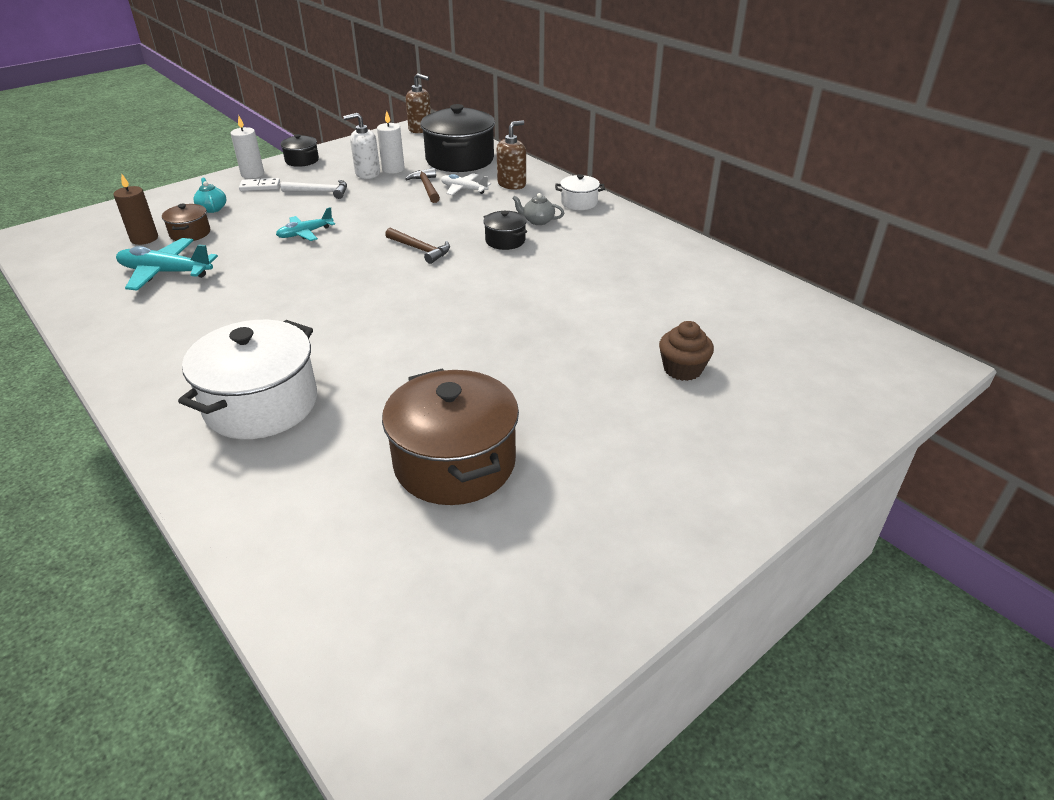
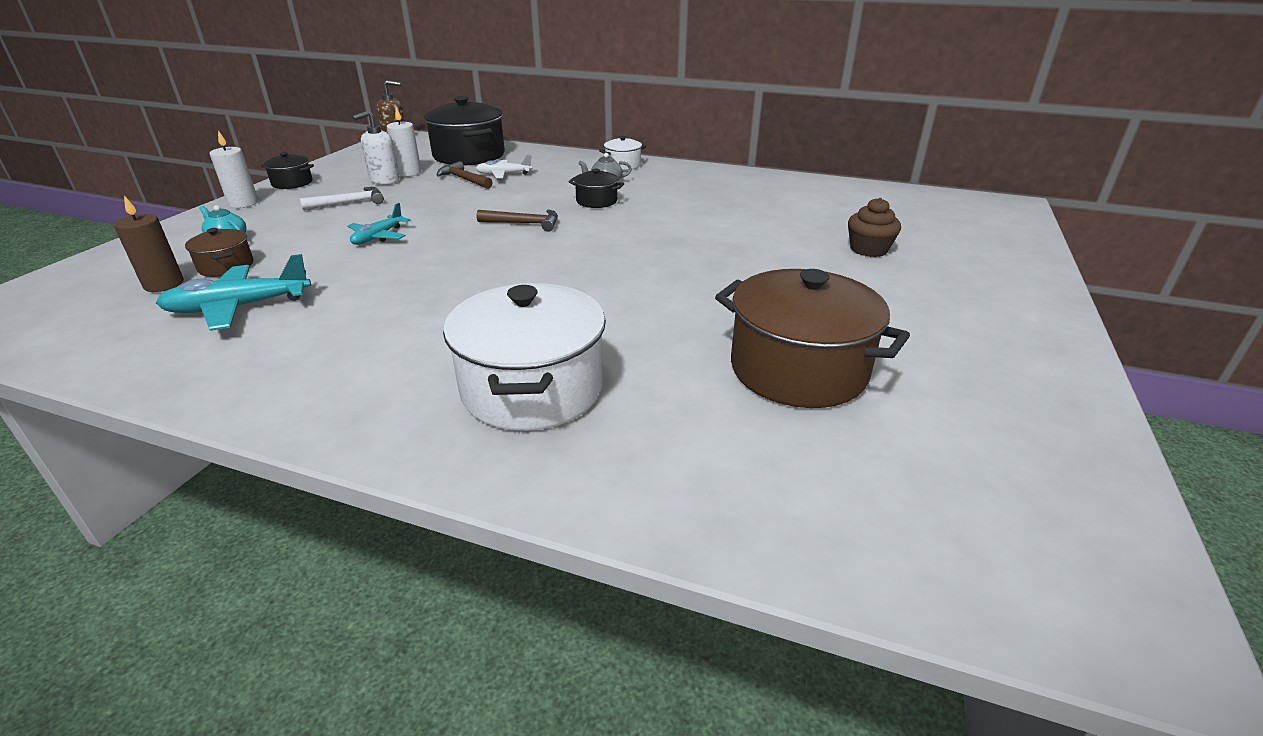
camera: 30 degrees left, 5 degrees down
(260, 186) = (267, 211): white domino -> none
(512, 184) = (544, 163): brown soap dispenser -> none

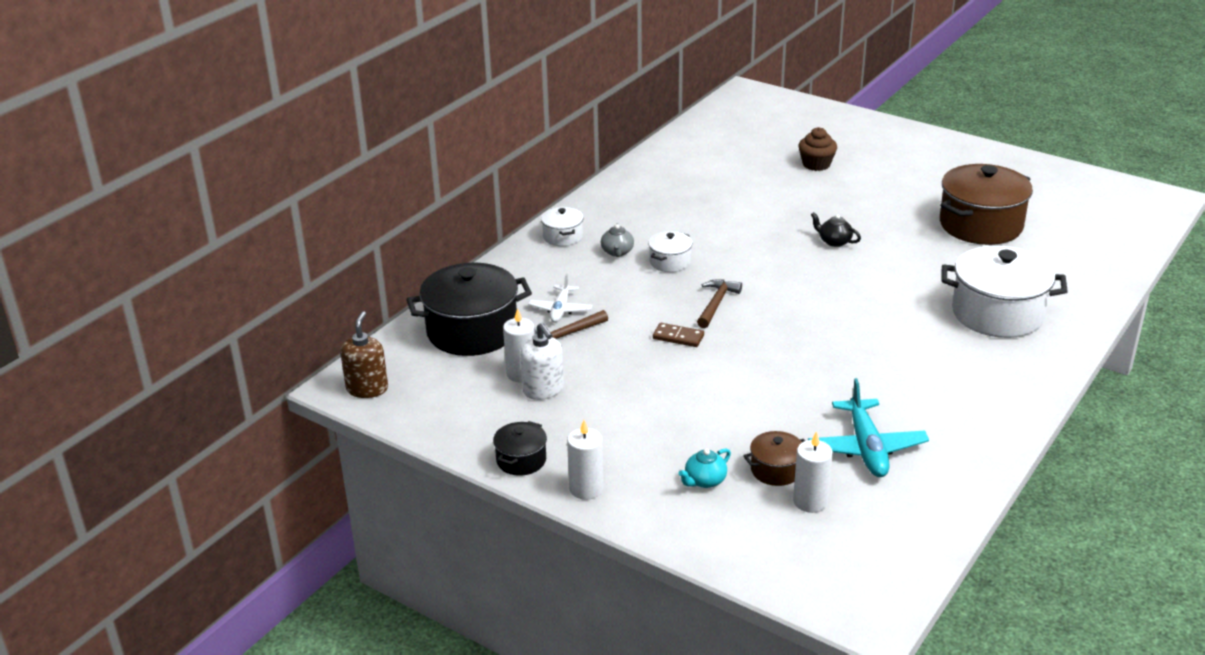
camera: 75 degrees left, 0 degrees up
(164, 284) = (810, 501): brown candle -> white candle
(350, 203) = (616, 409): white hammer -> none
(378, 237) = (725, 385): turquoise plane -> none
(462, 214) = (678, 337): none -> brown domino
(596, 201) = (670, 262): black pot -> white pot
(680, 269) = (834, 241): none -> black teapot

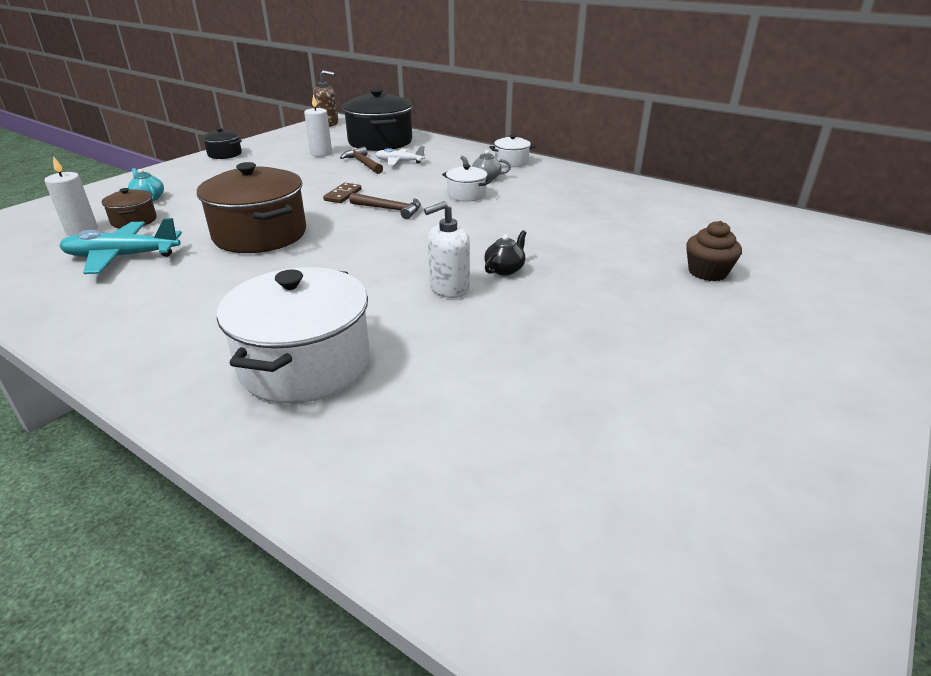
camera: 90 degrees right, 0 degrees up
(543, 390) = (297, 158): white soap dispenser -> white soap dispenser (449, 288)
(586, 489) = (178, 168): white candle -> none
(980, 225) = (559, 386): brown pot -> brown pot (260, 235)

